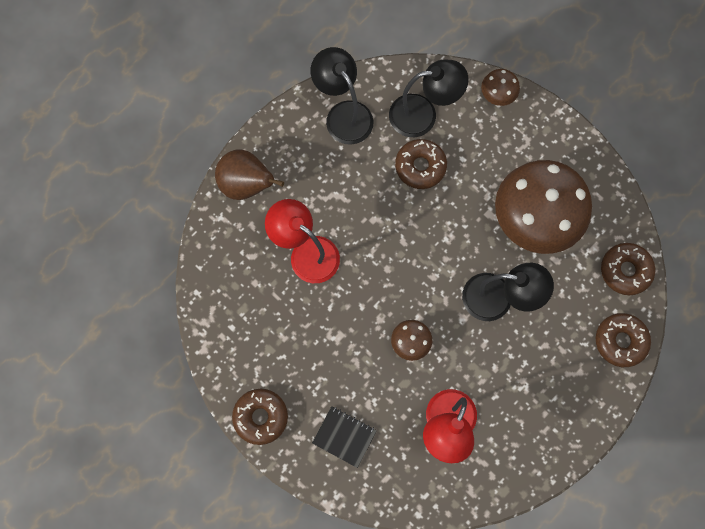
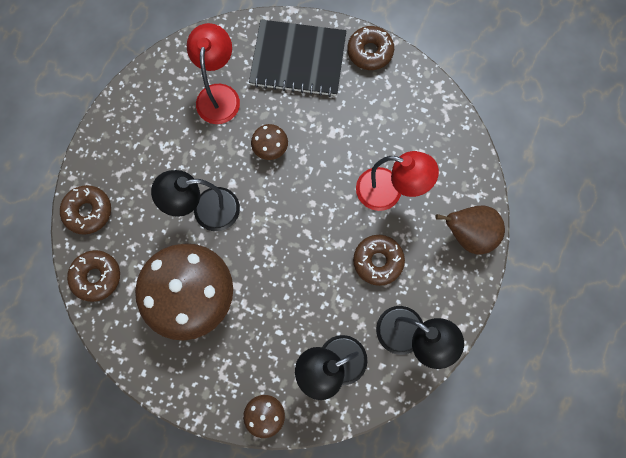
camera: 160 degrees right, 0 degrees up
(344, 436) = (298, 60): black notebook -> black notebook, size x2.02
(420, 166) = (316, 309): brown donut -> brown donut (378, 261)

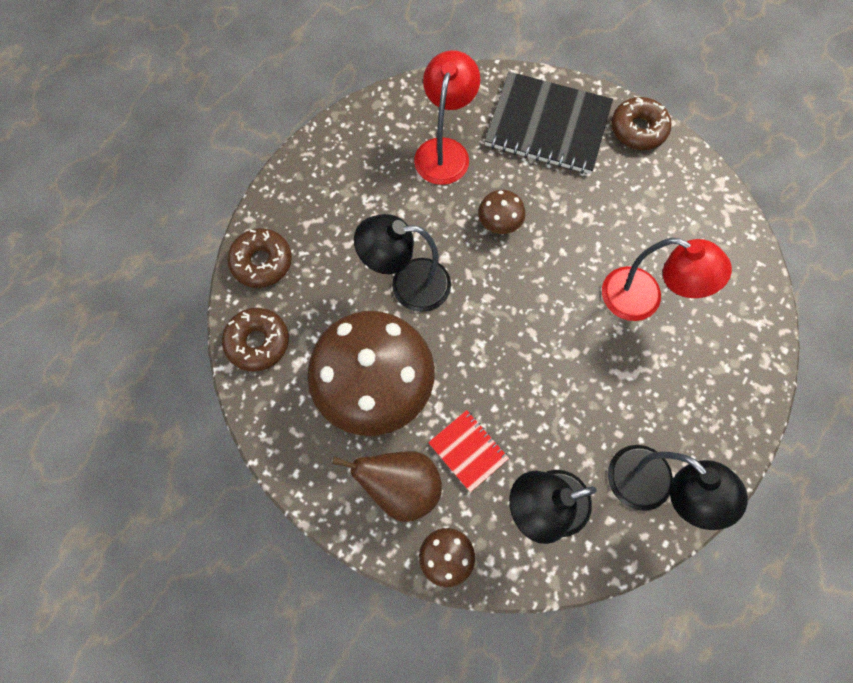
camera: 10 degrees right, 5 degrees down
(270, 333) = (468, 451): none -> red notebook
(378, 261) = (620, 383): brown donut -> none
(468, 234) = (742, 369): brown pear -> brown pear (401, 487)

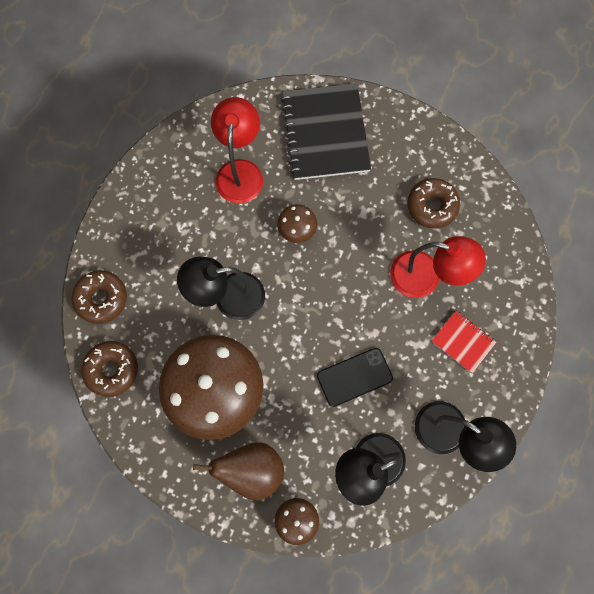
camera: 10 degrees left, 5 degrees up
(468, 451) = (301, 430): red notebook -> red notebook (463, 342)
(542, 399) = (354, 377): none -> black phone
(547, 125) = (325, 133): black notebook -> black notebook turned 75 degrees clockwise
(638, 129) = (402, 124): brown donut -> brown donut (431, 206)

